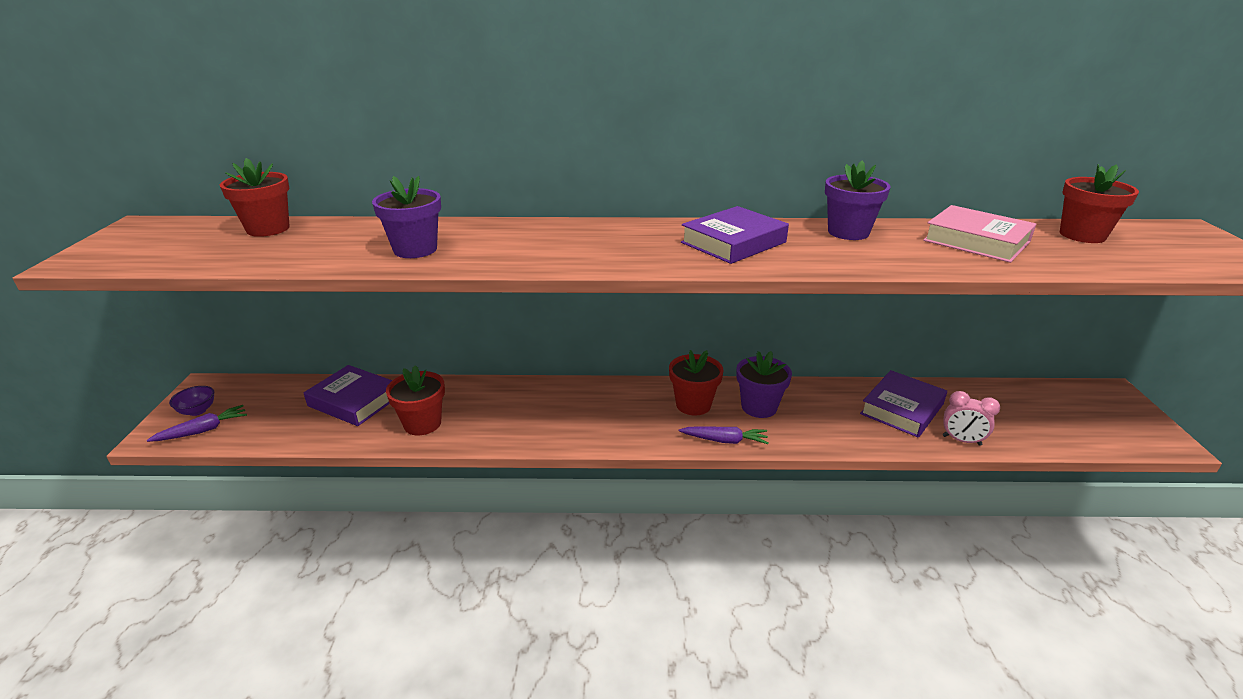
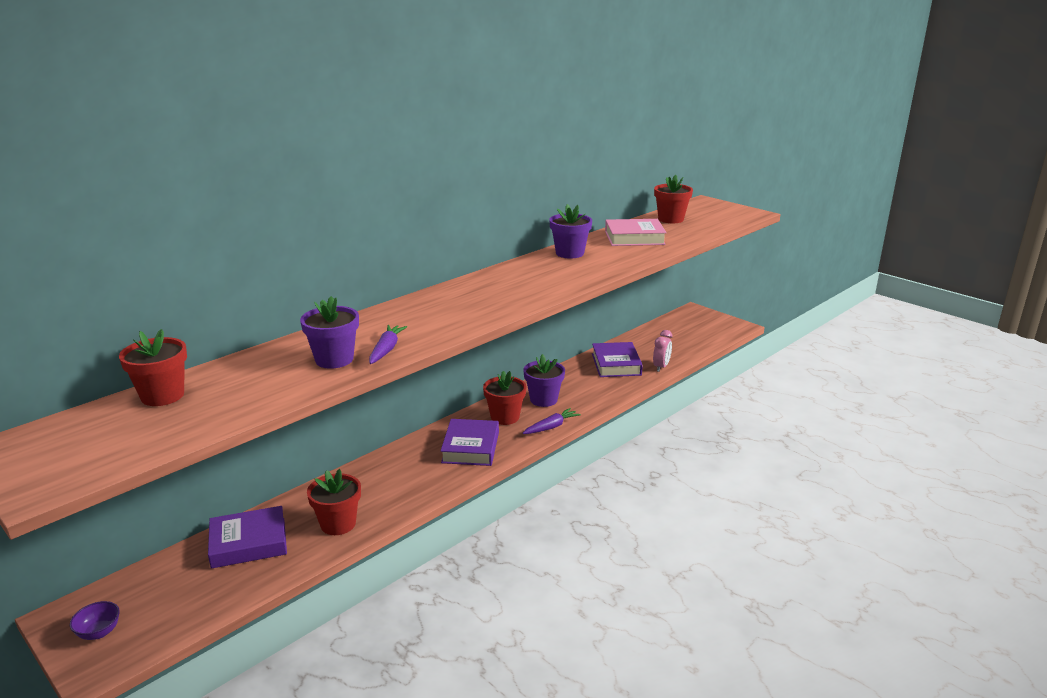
camera: 45 degrees left, 5 degrees down
(203, 430) = (140, 638): purple carrot -> purple carrot (386, 350)
(733, 242) = (523, 280): purple book -> purple book (470, 447)
(961, 440) = (661, 367): pink clock -> pink clock turned 45 degrees counterclockwise

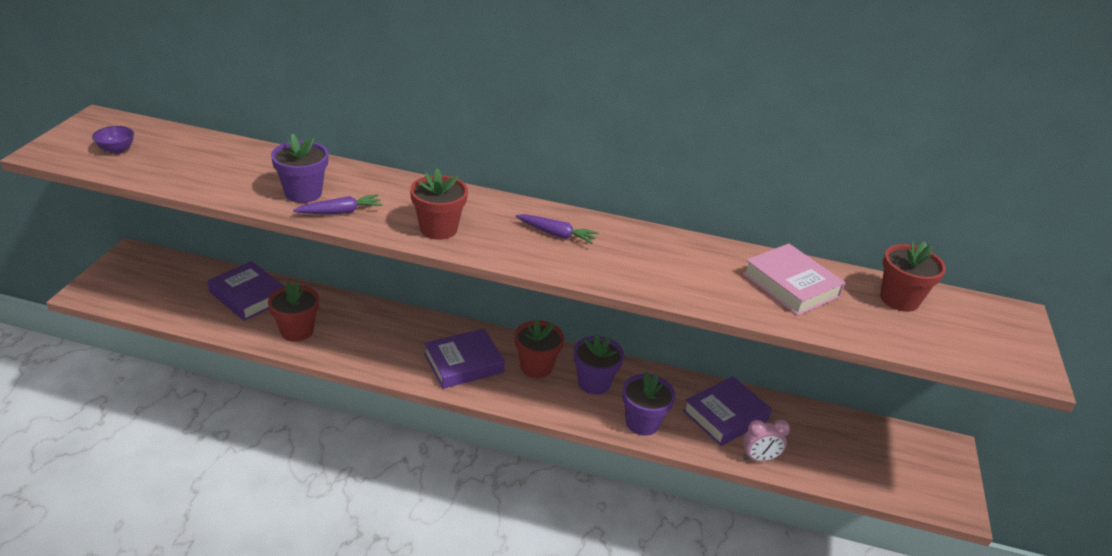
camera: 55 degrees right, 10 degrees up
(99, 632) = (122, 276): purple bowl -> purple bowl (116, 150)
(162, 396) = (196, 144): red flower pot -> red flower pot (438, 229)
(551, 427) = (544, 407): purple carrot -> purple carrot (556, 234)
(569, 253) = (682, 250): purple flower pot -> purple flower pot (642, 422)

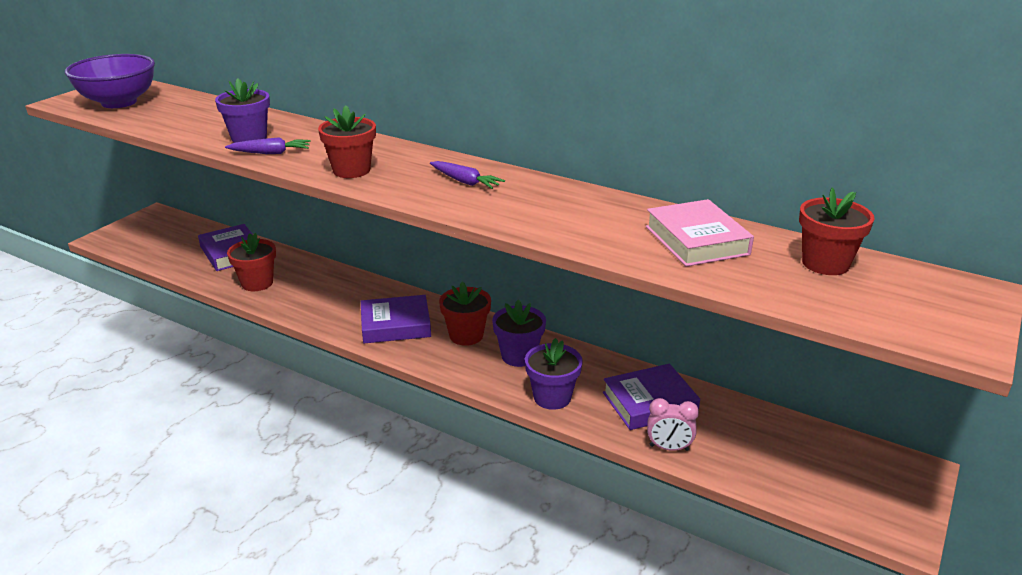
camera: 20 degrees right, 5 degrees down
(116, 150) = (119, 102): purple bowl -> purple bowl, size x2.43

